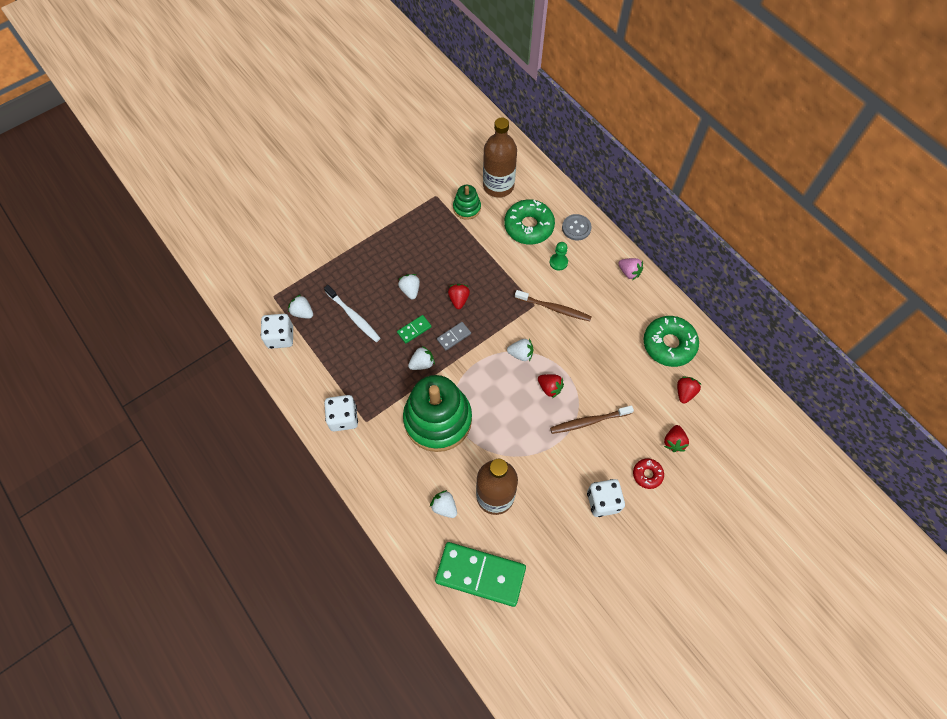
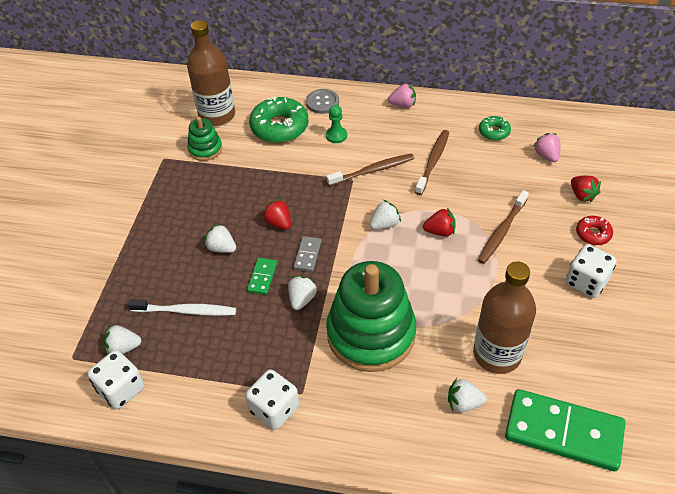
camera: 40 degrees left, 15 degrees down
(480, 574) = (563, 432): green domino -> green domino turned 45 degrees clockwise
(601, 333) = (433, 161): none -> brown toothbrush
(669, 344) = (494, 132): green donut -> green donut, size x0.53
(685, 392) = (546, 155): red strawberry -> pink strawberry

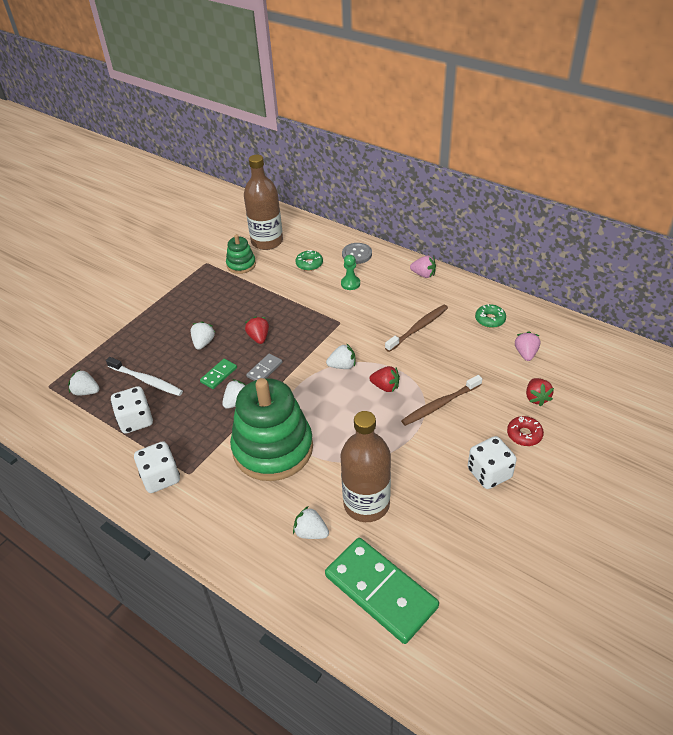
camera: 25 degrees right, 5 degrees down
(121, 389) = (65, 421): white dice -> white dice (136, 420)
(221, 248) = (203, 343): white strawberry -> white strawberry turned 45 degrees clockwise
(279, 127) = (309, 264): green donut -> green donut, size x0.53
(373, 170) = (362, 320): brown toothbrush -> none

